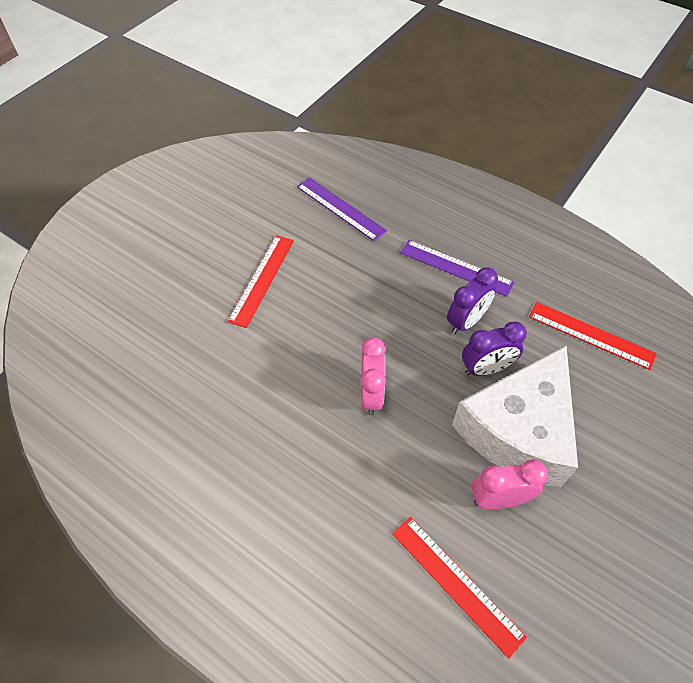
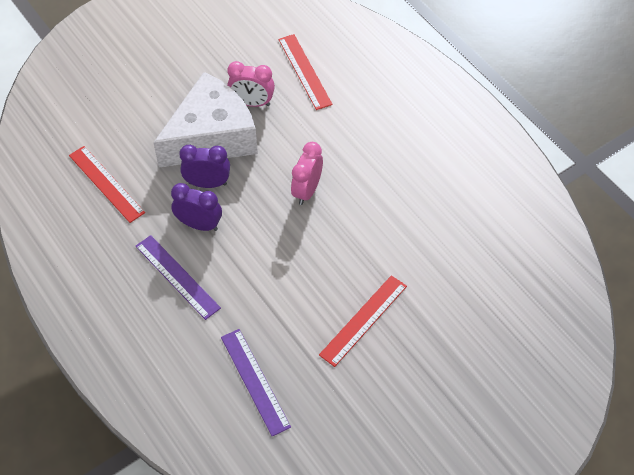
camera: 160 degrees left, 0 degrees up
(466, 321) = (199, 224): purple clock -> purple clock turned 45 degrees clockwise

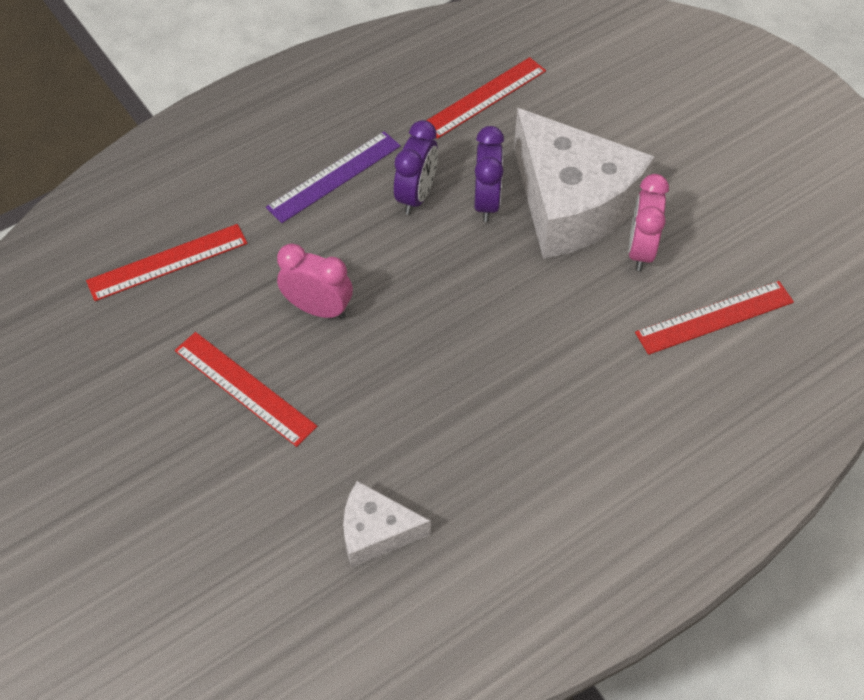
camera: 90 degrees right, 0 degrees up
(255, 381) = (168, 262): purple ruler -> red ruler
(307, 191) = (475, 320): pink clock -> pink clock (318, 309)
(461, 241) = (376, 532): none -> white cheese

